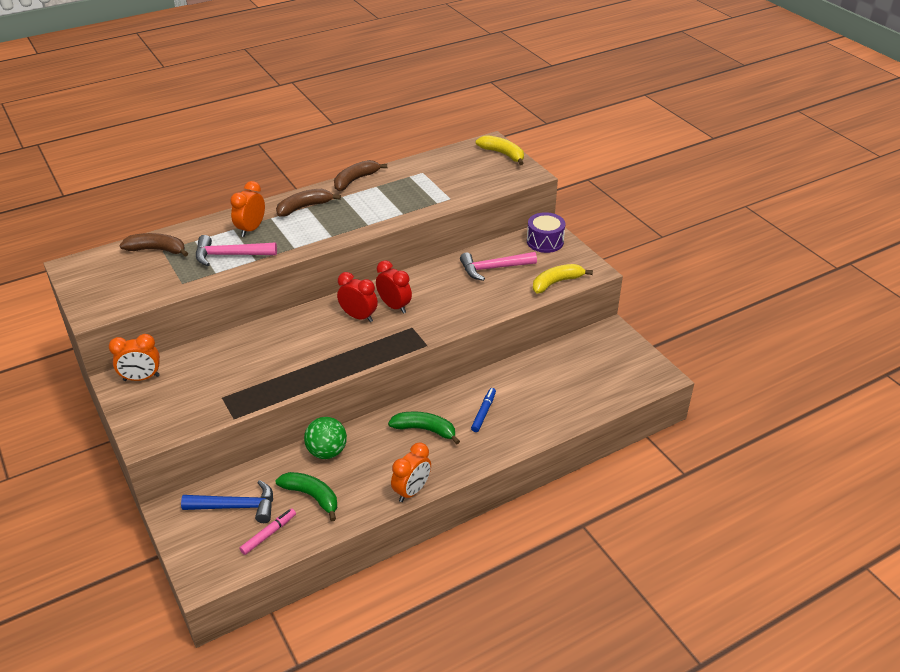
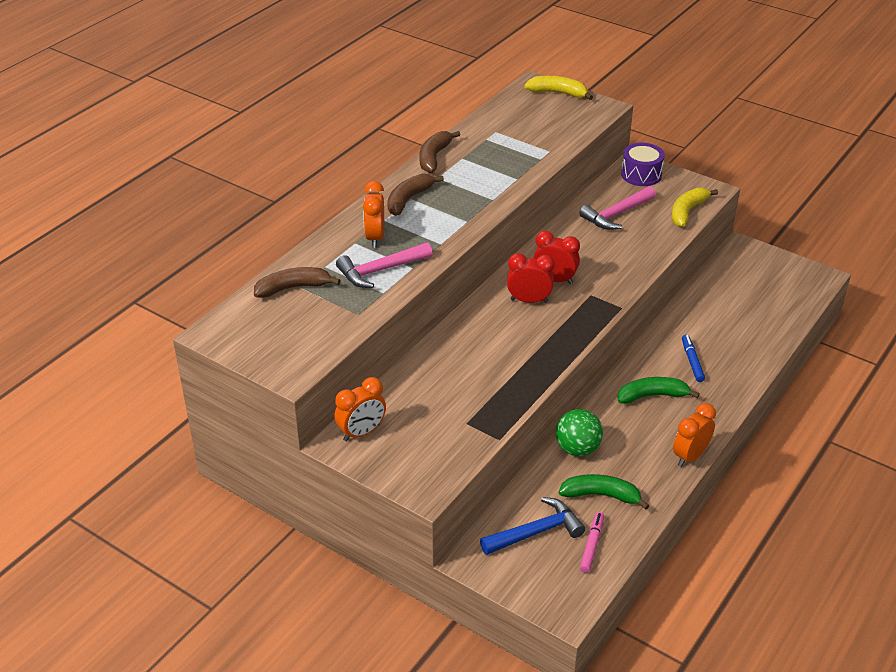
camera: 25 degrees left, 0 degrees up
(412, 491) = (690, 456): orange clock -> orange clock turned 150 degrees counterclockwise

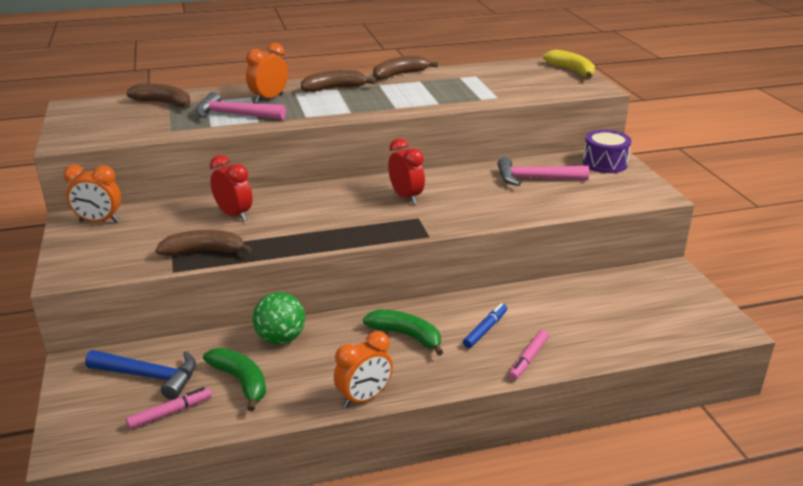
camera: 40 degrees right, 10 degrees down
(493, 410) = (204, 252): none -> brown banana
(529, 300) = (361, 201): red clock -> red clock (234, 215)
(687, 211) = (608, 200): yellow banana -> none
(690, 456) = (364, 398): orange clock -> orange clock turned 150 degrees clockwise
(743, 368) = (528, 359): none -> pink marker

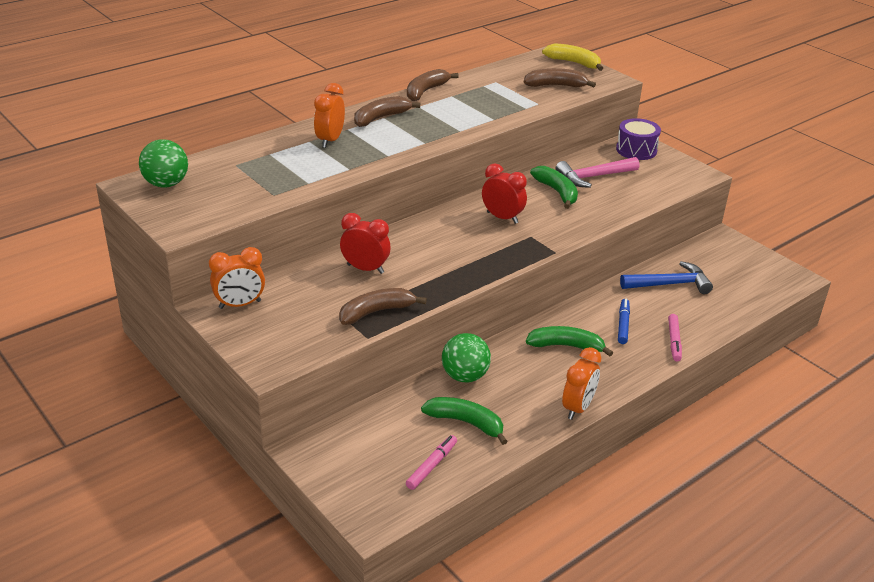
camera: 25 degrees left, 5 degrees up
(98, 109) = (166, 184): none -> green ball
(149, 376) = (382, 440): blue hammer -> blue hammer (669, 284)
(164, 103) = (229, 164): brown banana -> brown banana (555, 86)
(234, 115) = (317, 166): pink hammer -> none
(483, 185) = (557, 192): none -> green banana

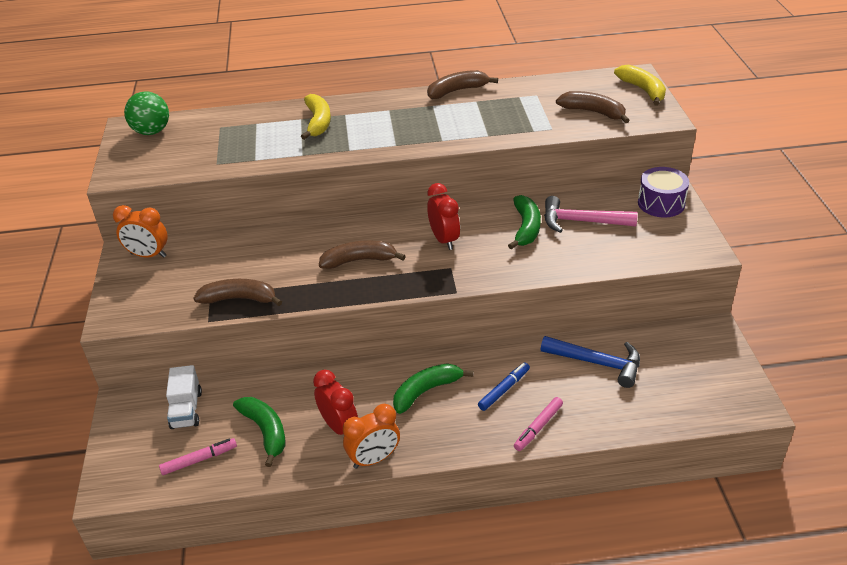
camera: 35 degrees right, 5 degrees up
(330, 140) = (318, 122): orange clock -> yellow banana
(365, 269) = (274, 254): red clock -> red clock (339, 427)
(374, 433) = (186, 409): none -> white truck
(381, 118) = (386, 110): brown banana -> brown banana (359, 260)
(465, 376) = (308, 386): green ball -> none
(566, 346) = (426, 391): green banana -> green banana turned 75 degrees counterclockwise

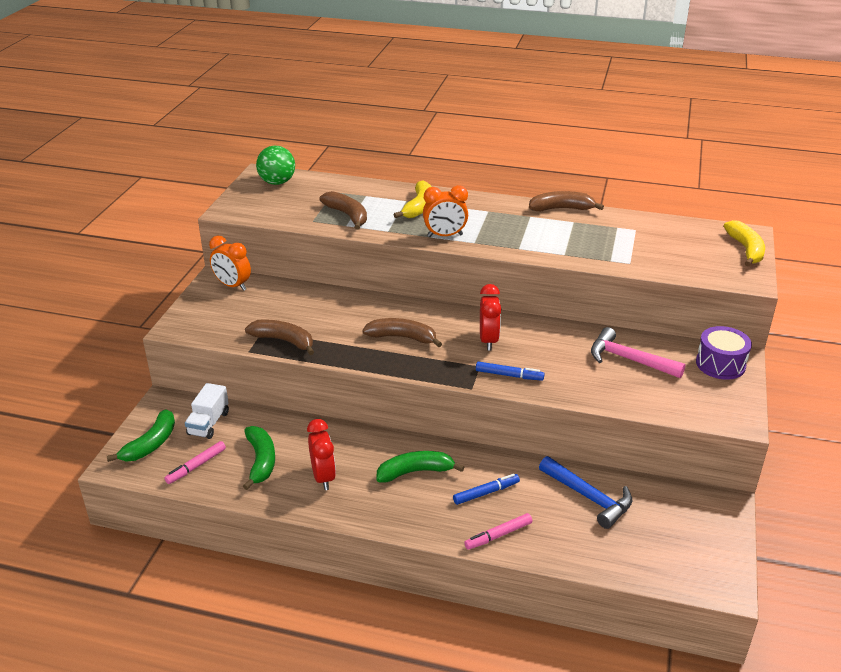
camera: 20 degrees right, 5 degrees down
(199, 460) = (196, 466): pink marker -> pink marker turned 135 degrees clockwise
(374, 459) = (337, 513): orange clock -> orange clock (445, 235)
(484, 268) = (509, 375): none -> blue marker
(526, 228) = (571, 351): green banana -> green banana (151, 444)
(593, 112) = (681, 258): brown banana -> brown banana (347, 215)

